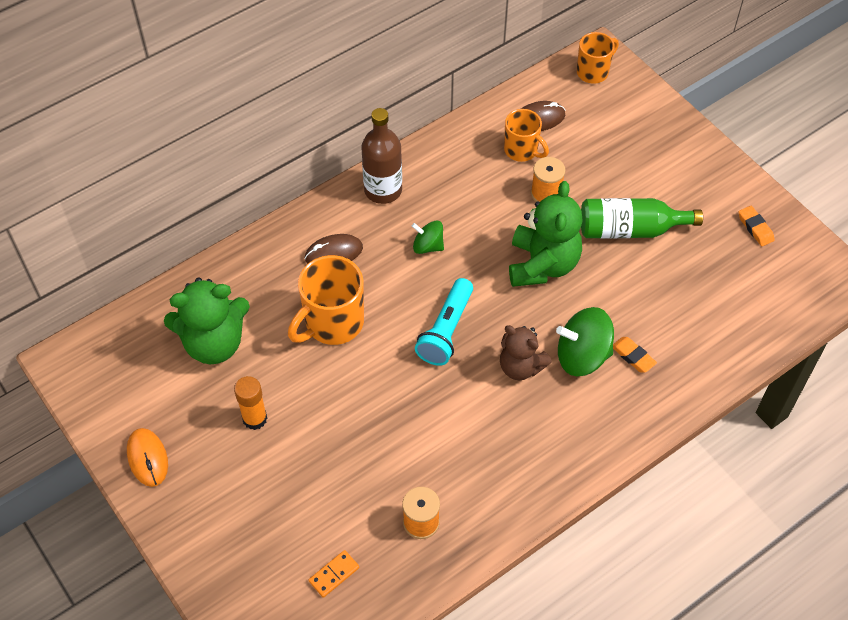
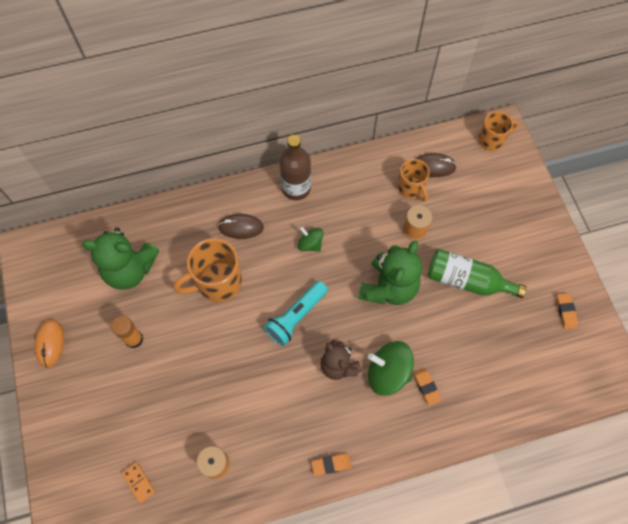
camera: 20 degrees right, 10 degrees up
(334, 574) = (139, 482): orange domino -> orange domino turned 75 degrees clockwise
(559, 475) = (331, 464): none -> orange eraser

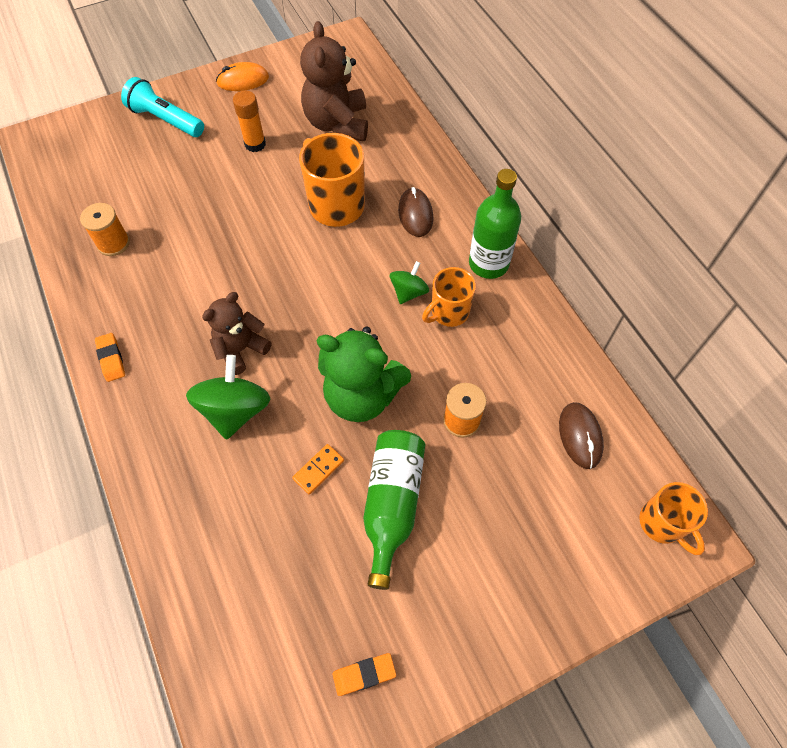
camera: 80 degrees right, 5 degrees down
(130, 270) = (337, 124): green teddy bear -> brown teddy bear
(139, 482) = (95, 180): orange domino -> orange domino (318, 470)
(296, 188) = (488, 263): brown bottle -> green bottle
(296, 317) = (302, 292): turquoise flashlight -> turquoise flashlight (166, 120)
(411, 188) = (530, 407): orange mug -> orange mug (449, 312)
(426, 387) = (218, 462): orange eraser -> none

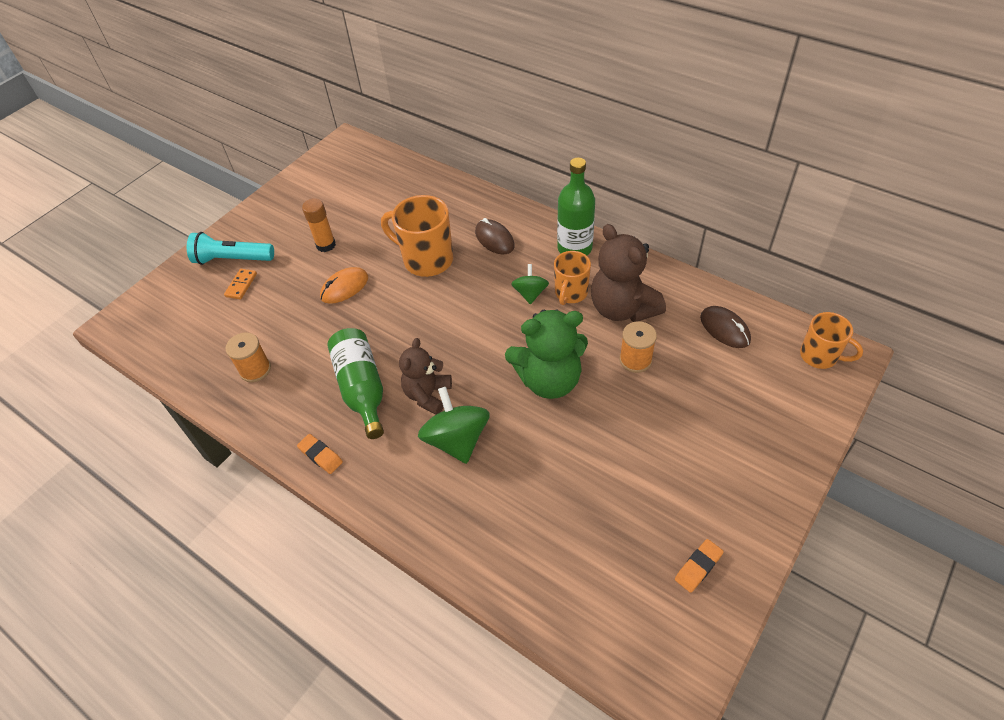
camera: 25 degrees left, 10 degrees down
(243, 80) = (280, 204): orange mouse -> orange mouse (344, 288)
(318, 470) = (555, 447): orange domino -> orange domino (241, 285)
(337, 124) = (384, 203): brown teddy bear -> brown teddy bear (622, 308)
(392, 504) = (629, 441): green bottle -> green bottle (362, 388)

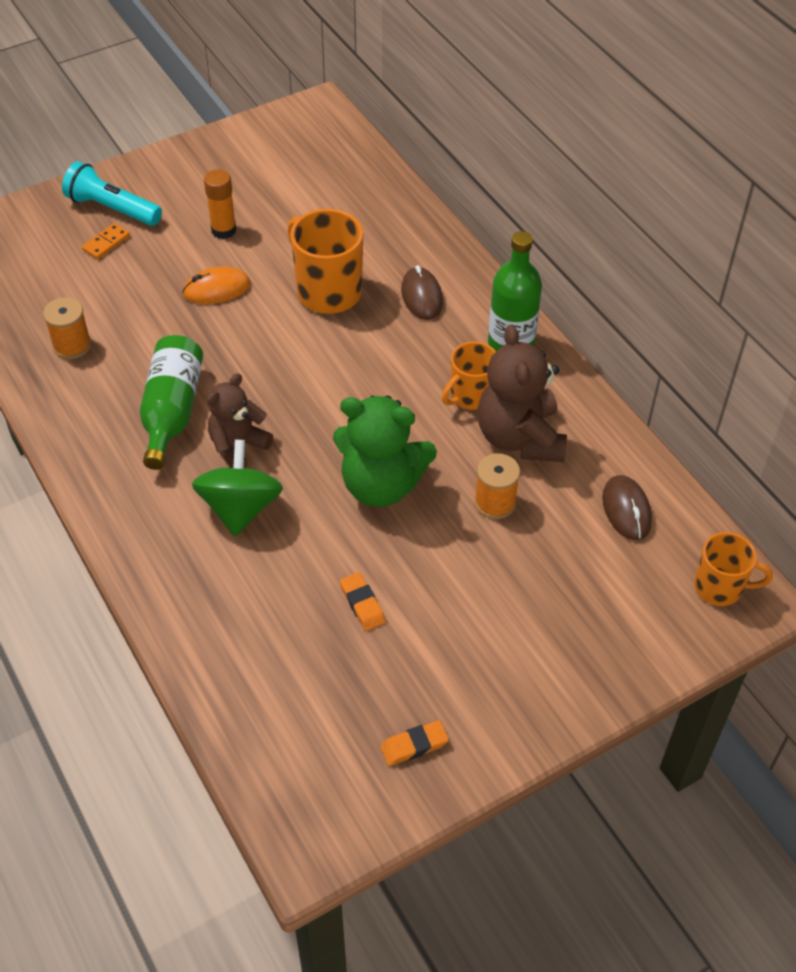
camera: 20 degrees right, 0 degrees up
(320, 455) = (90, 465): orange eraser -> orange eraser (362, 604)
(530, 293) = (422, 378): green spinning top -> none
(820, 356) = (720, 587): orange mug -> orange mug turned 45 degrees counterclockwise

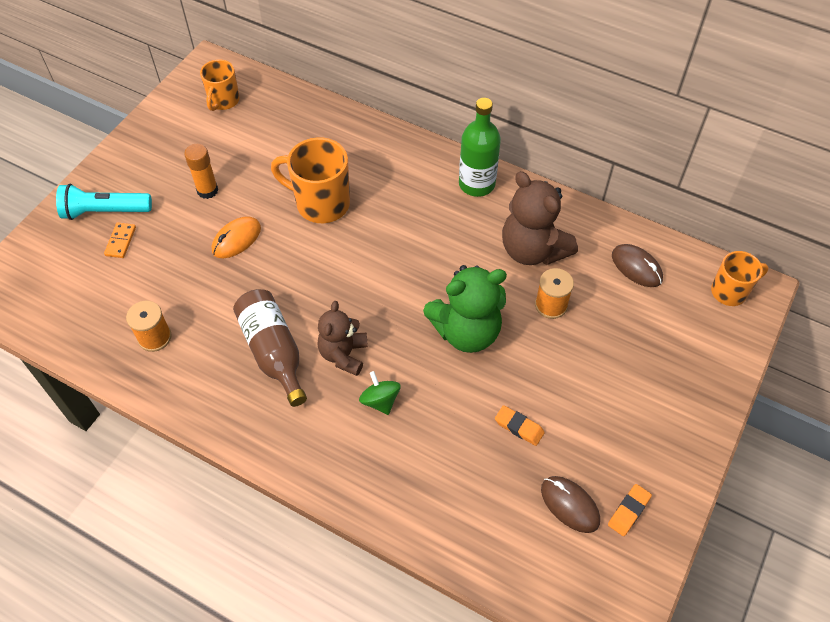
camera: 30 degrees left, 5 degrees up
(172, 411) = (273, 351): green bottle -> brown bottle
(240, 507) = (380, 400): green spinning top -> green spinning top, size x0.59
(421, 296) = (391, 177): brown mouse -> brown mouse (569, 505)
(470, 396) = (478, 235): orange mug -> orange mug (223, 101)

